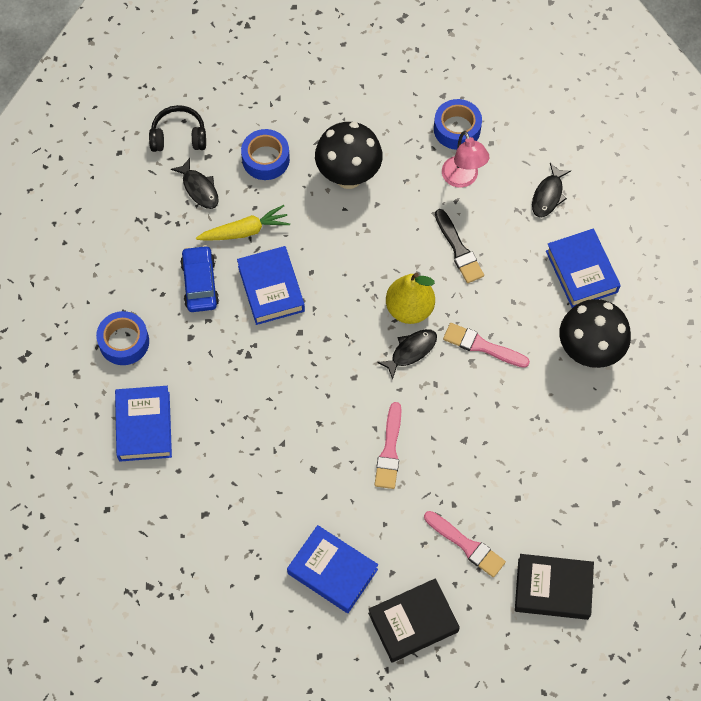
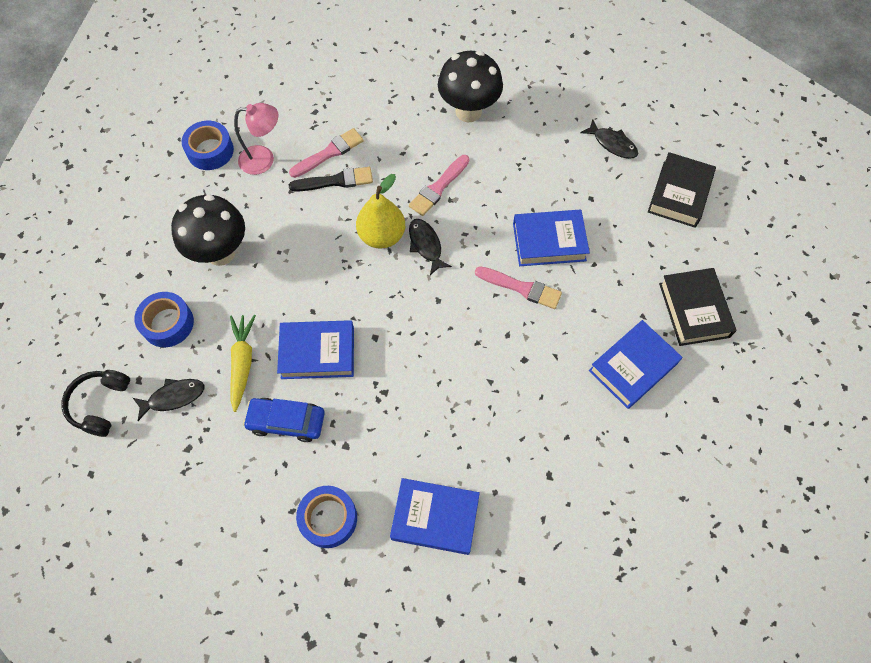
camera: 75 degrees left, 0 degrees up
(466, 545) = (628, 248): pink brush -> pink brush (329, 153)
(548, 195) = (308, 100): black fish -> black fish (612, 144)
(581, 271) = (391, 96): blue book -> blue book (549, 242)

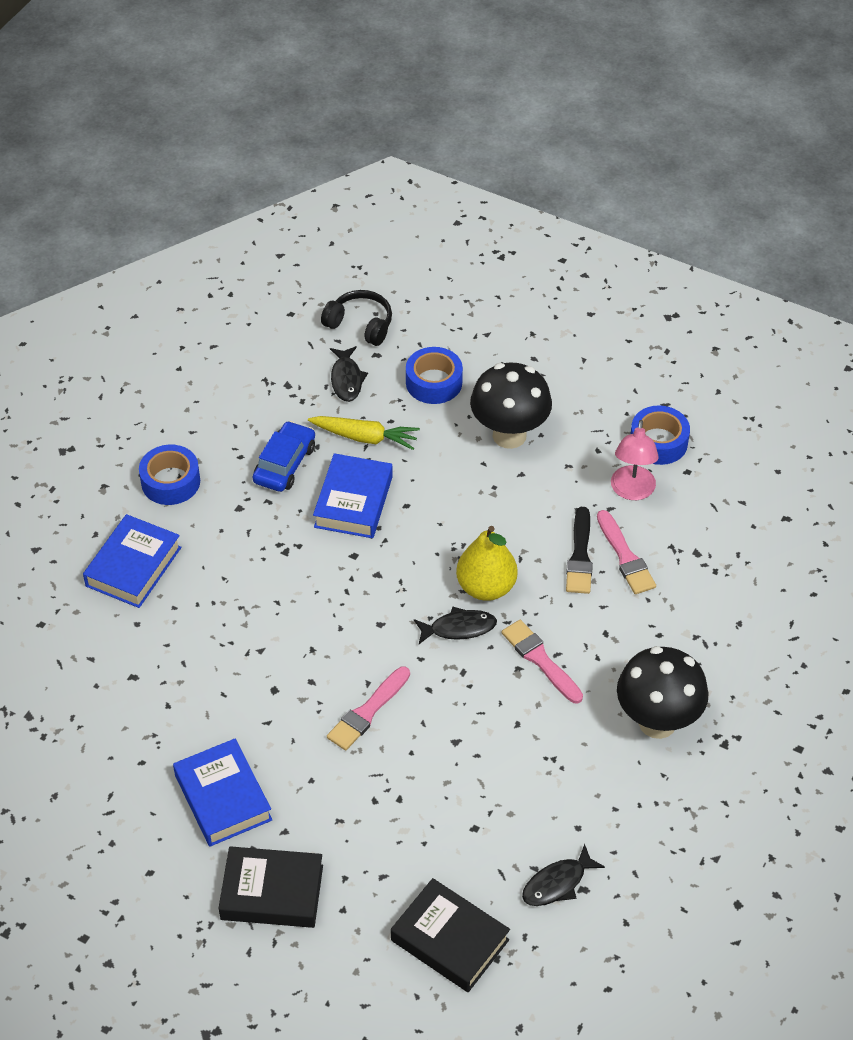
camera: 105 degrees right, 15 degrees down
(549, 242) = (423, 759): blue book -> none

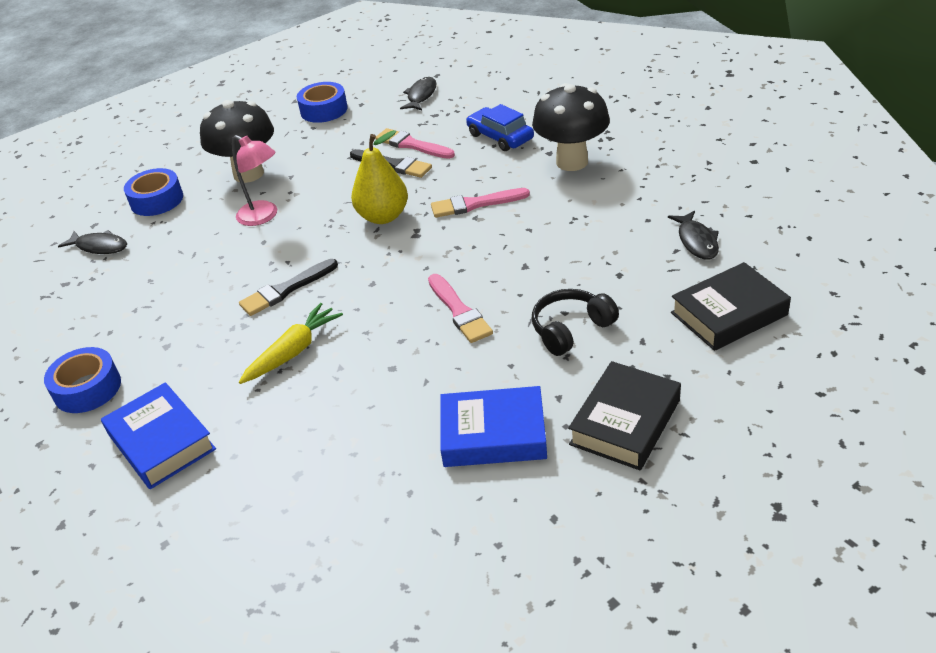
camera: 60 degrees left, 10 degrees down
(285, 464) = (148, 304): blue car -> blue car (500, 137)
(344, 559) = (286, 290): none -> black brush
(353, 502) = (230, 271): blue book -> none
(360, 325) = (53, 227): black headphones -> black headphones (571, 329)
(365, 437) = (170, 249): yellow carrot -> yellow carrot (293, 351)
(459, 628) = (412, 239): black fish -> black fish (421, 96)
(625, 557) = (412, 145): pink brush -> pink brush turned 150 degrees counterclockwise
(632, 491) = (356, 130): pink lamp -> pink lamp (263, 216)

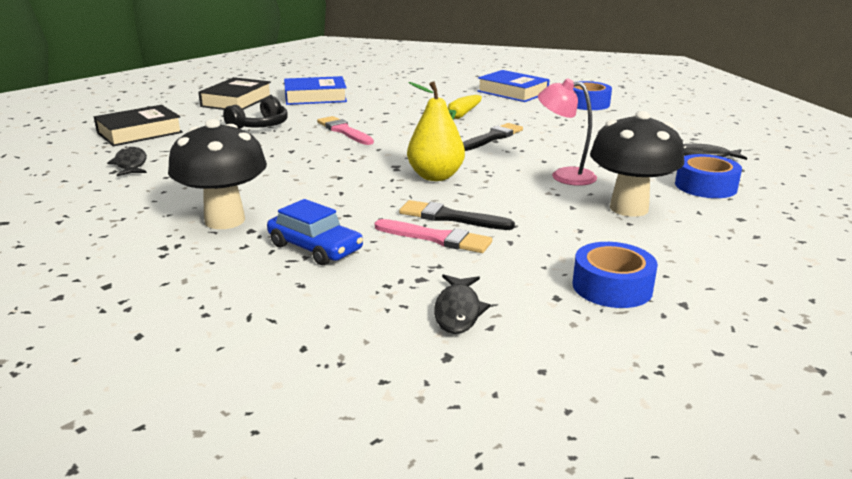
camera: 165 degrees right, 15 degrees down
(475, 204) = (340, 185): pink brush -> none

